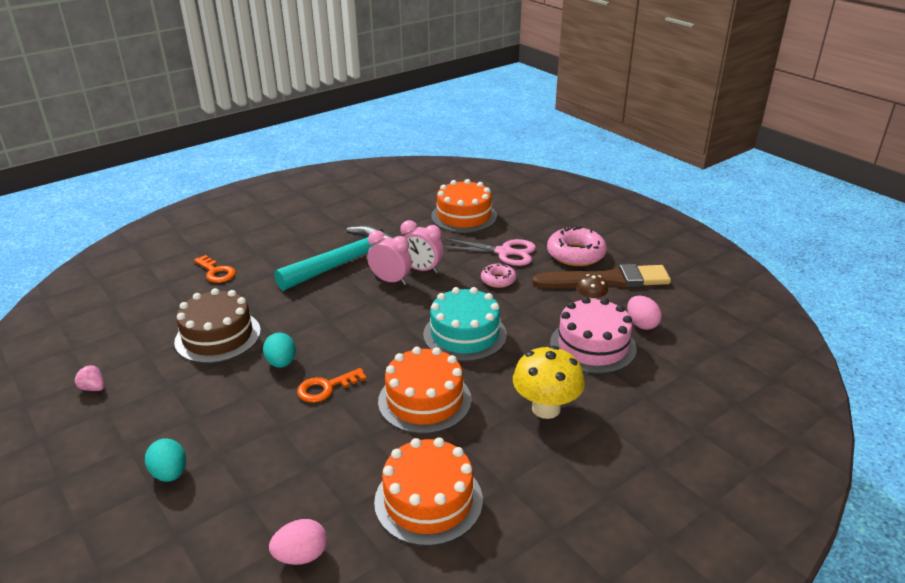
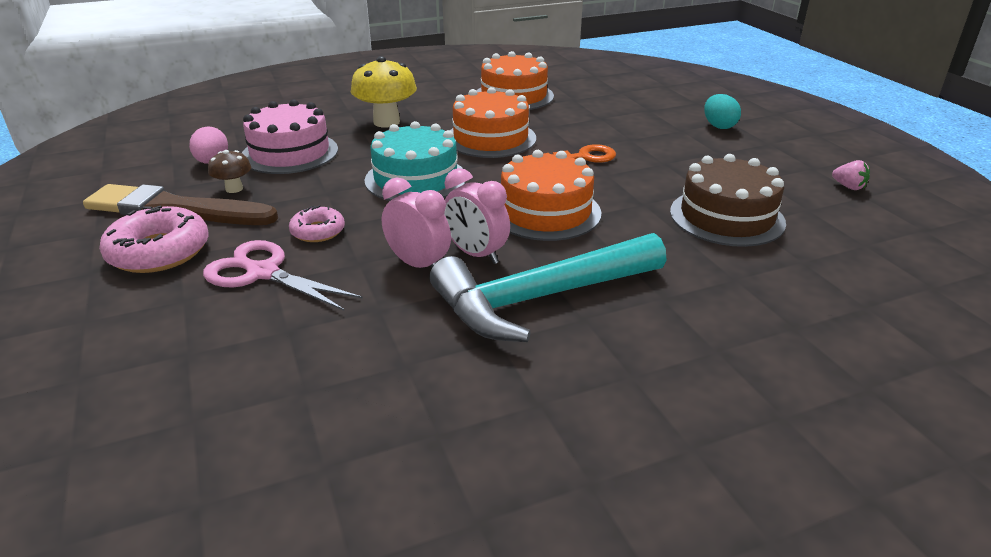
camera: 165 degrees left, 0 degrees up
(216, 272) = (781, 317): orange key -> none
(281, 363) = (636, 181): turquoise egg -> none
(301, 555) = (606, 88): pink egg -> none
(464, 216) = (253, 372): orange cake -> orange cake (545, 212)

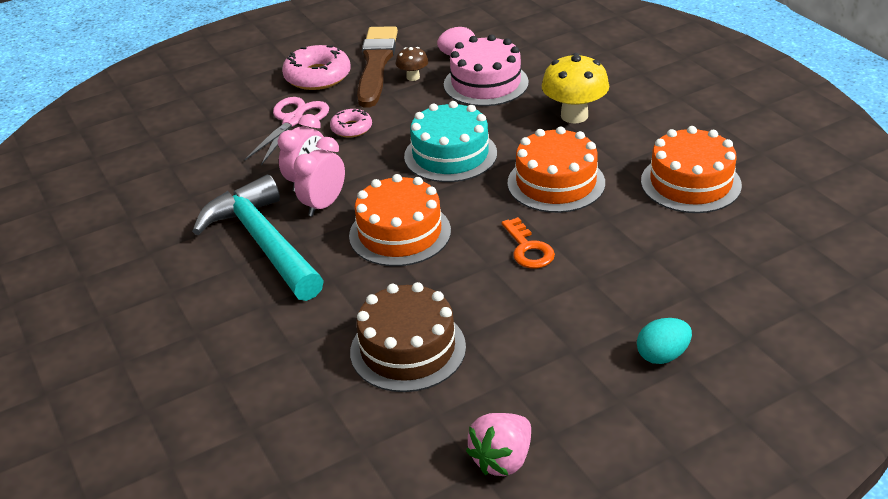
camera: 85 degrees right, 5 degrees up
(848, 187) = (502, 459): pink strawberry -> pink strawberry, size x1.71

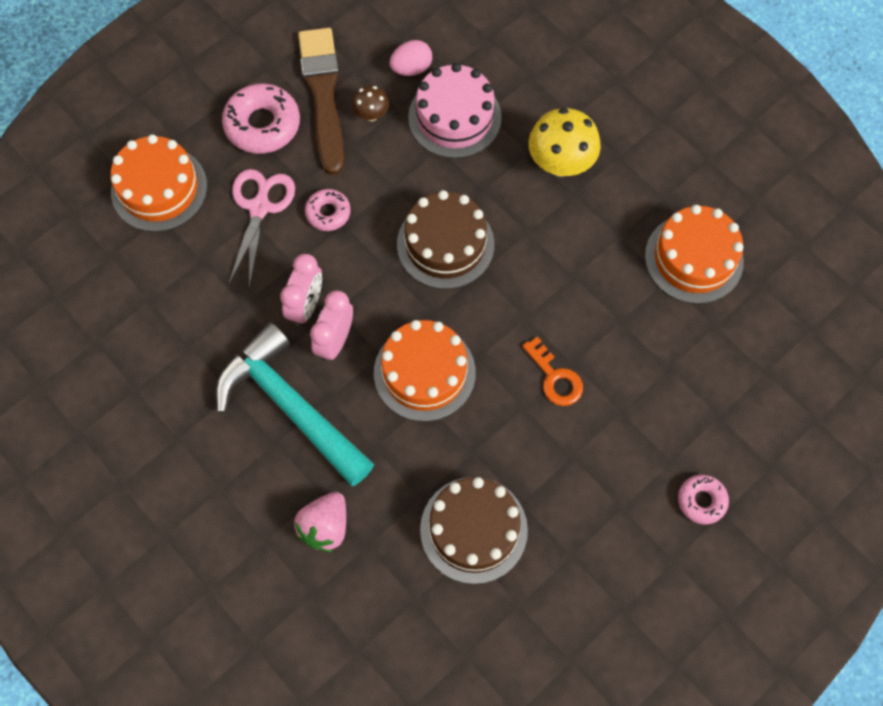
camera: 15 degrees left, 30 degrees up
(450, 155) = (445, 244): turquoise cake -> brown cake
(502, 459) = (587, 646): pink strawberry -> pink strawberry (325, 527)
(556, 183) = (562, 275): orange cake -> orange cake (159, 189)
(662, 355) = (701, 501): turquoise egg -> pink donut

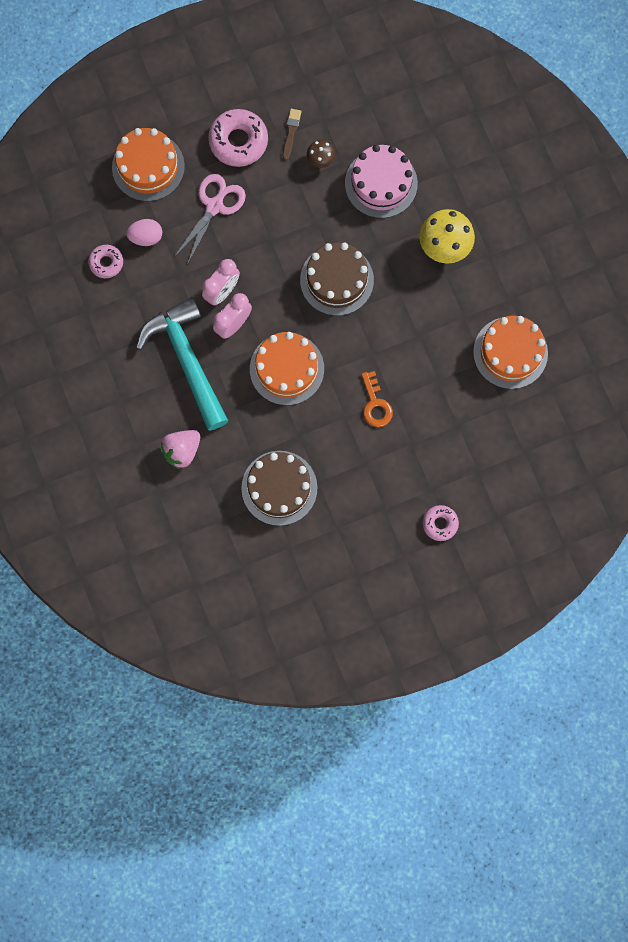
camera: 20 degrees right, 10 degrees up
(323, 95) = (291, 132): brown brush -> brown brush, size x0.42
(328, 213) = (262, 227): pink donut -> pink donut (106, 263)
(411, 68) = (364, 132): pink egg -> pink egg (146, 237)

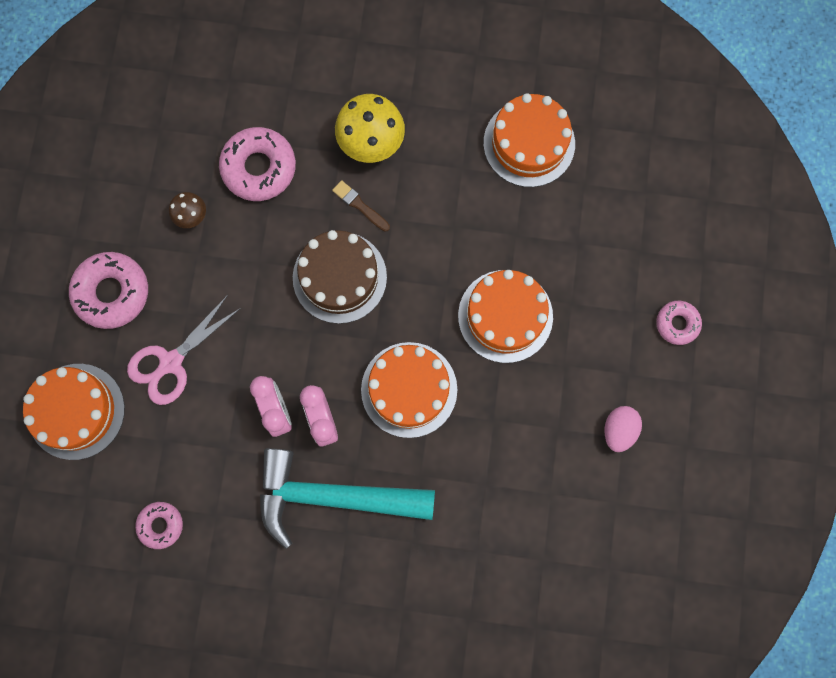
camera: 60 degrees left, 0 degrees up
(146, 237) = (159, 461): pink egg -> pink egg (618, 430)
(182, 451) = (436, 563): pink strawberry -> none
(215, 206) = (171, 362): pink scissors -> pink scissors turned 105 degrees counterclockwise
(279, 488) = (541, 476): brown cake -> none
(291, 132) = (139, 230): brown brush -> brown brush (360, 205)
(375, 404) = (505, 316): orange key -> orange cake
(381, 183) = (259, 168): pink cake -> pink donut

